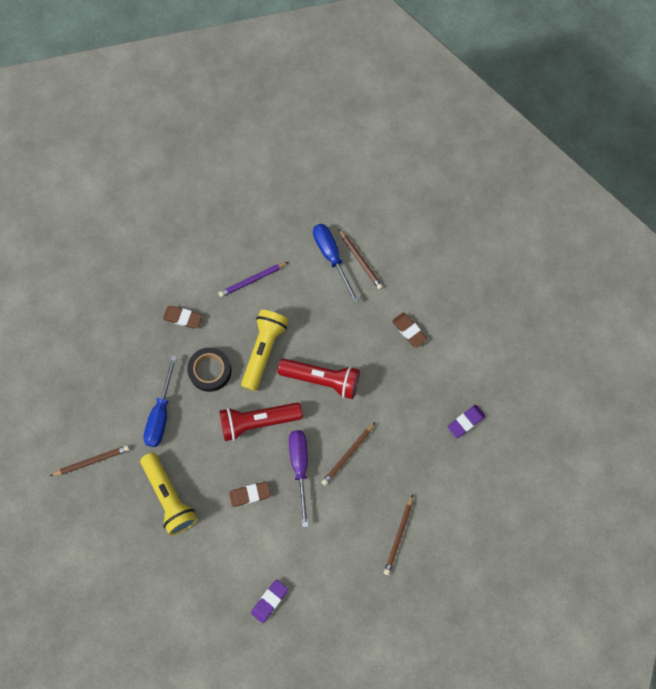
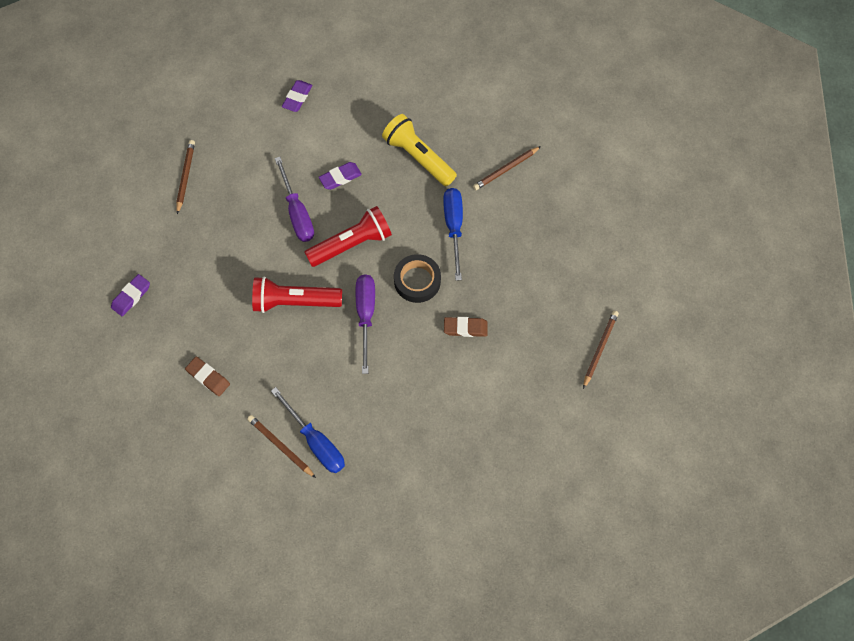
camera: 165 degrees right, 5 degrees down
(250, 494) = (340, 177): brown eraser -> purple eraser
(252, 280) = (401, 390): purple pencil -> none
(263, 351) = (366, 315): yellow flashlight -> purple screwdriver
(348, 455) = (250, 235): brown pencil -> brown pencil (600, 348)

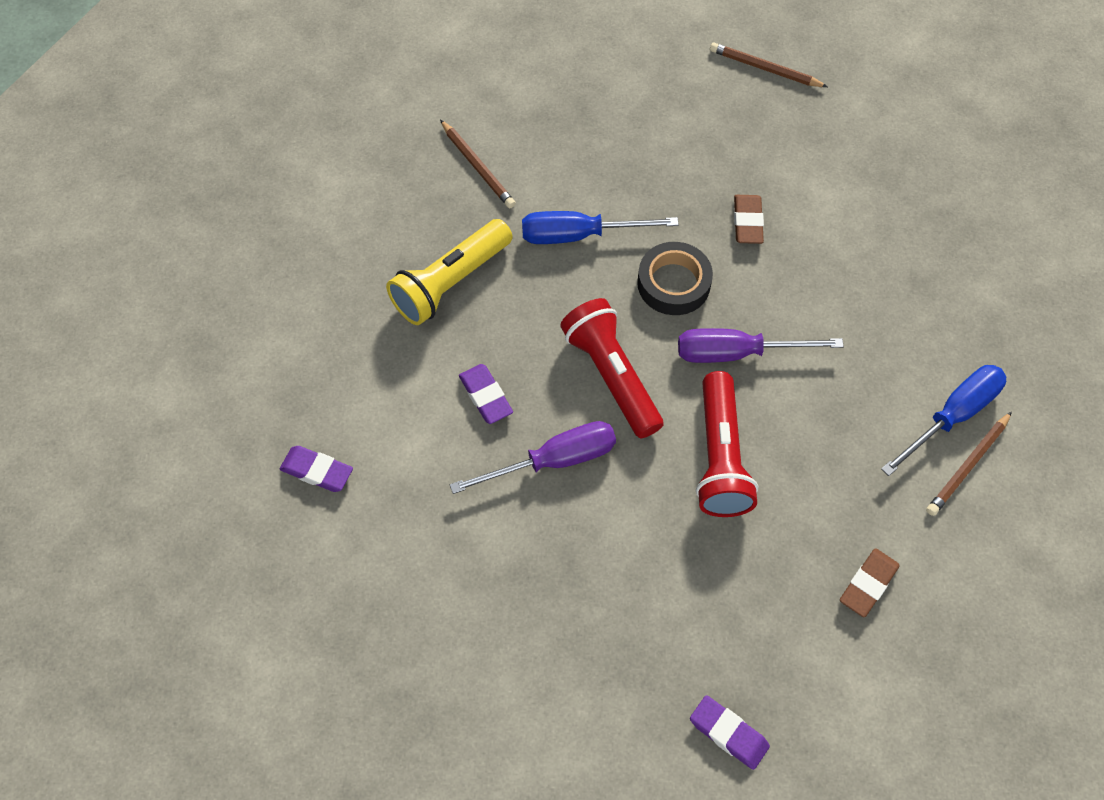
camera: 90 degrees left, 5 degrees down
(185, 176) = (476, 658): brown pencil -> none

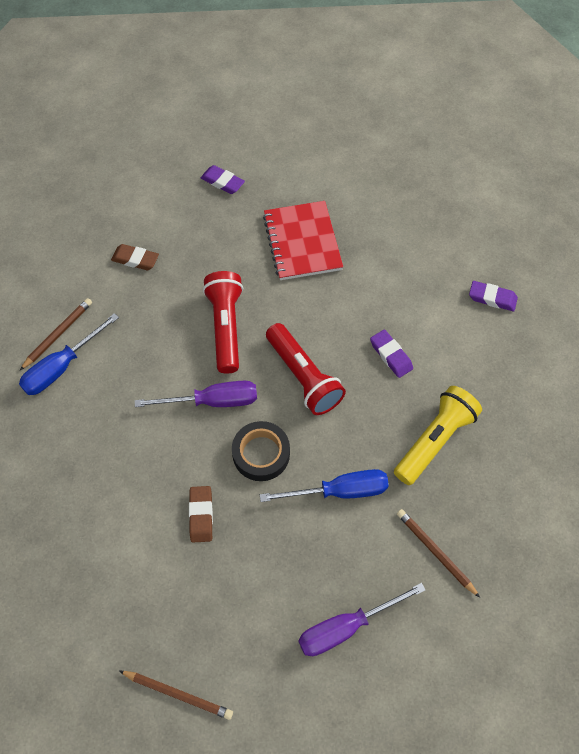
camera: 175 degrees right, 0 degrees up
(554, 461) = (337, 316): purple screwdriver -> purple screwdriver (346, 627)
(595, 594) = (302, 242): none -> red notebook
(868, 584) = (135, 259): brown eraser -> brown eraser turned 75 degrees clockwise

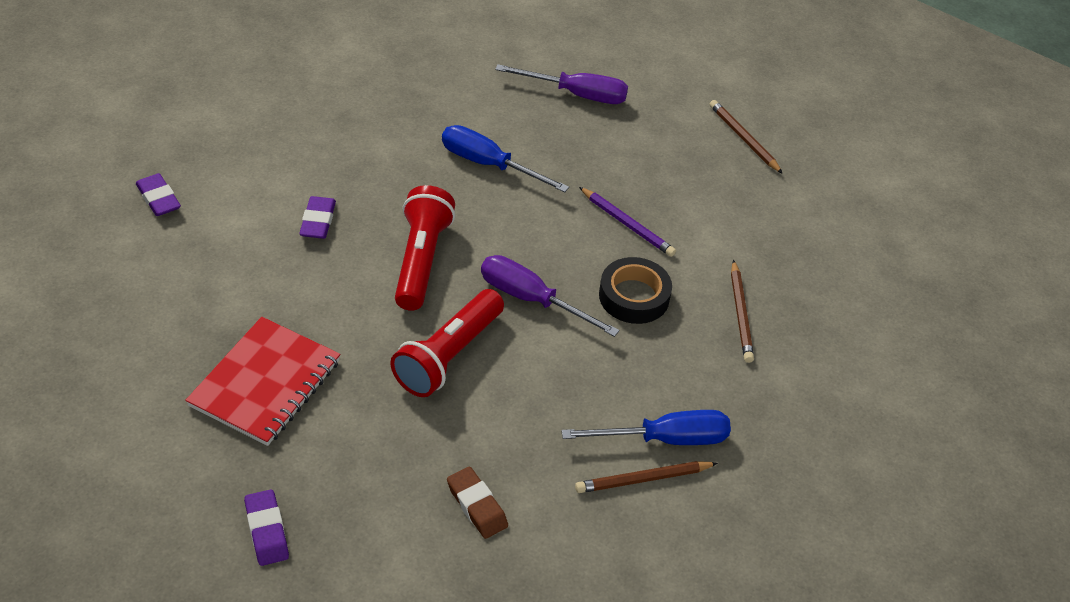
camera: 145 degrees left, 15 degrees down
(201, 515) = (627, 224): brown eraser -> purple pencil
(261, 454) = (528, 231): black tape -> black tape (634, 296)
(434, 440) = (366, 143): yellow flashlight -> none
(435, 552) = (458, 87): brown pencil -> brown pencil (740, 314)

